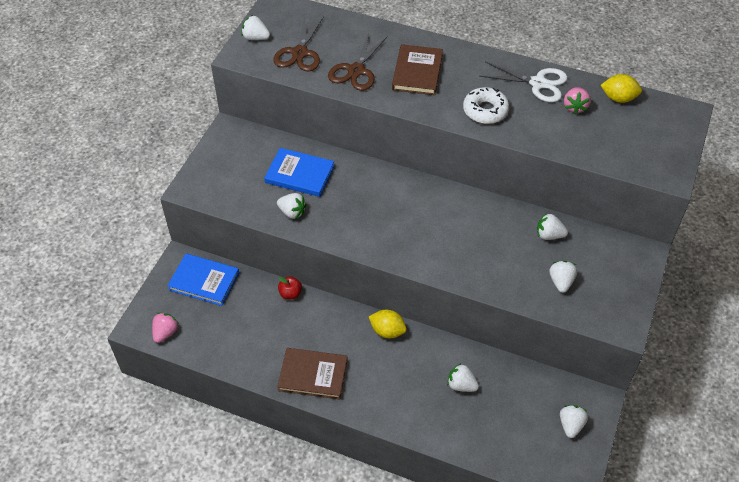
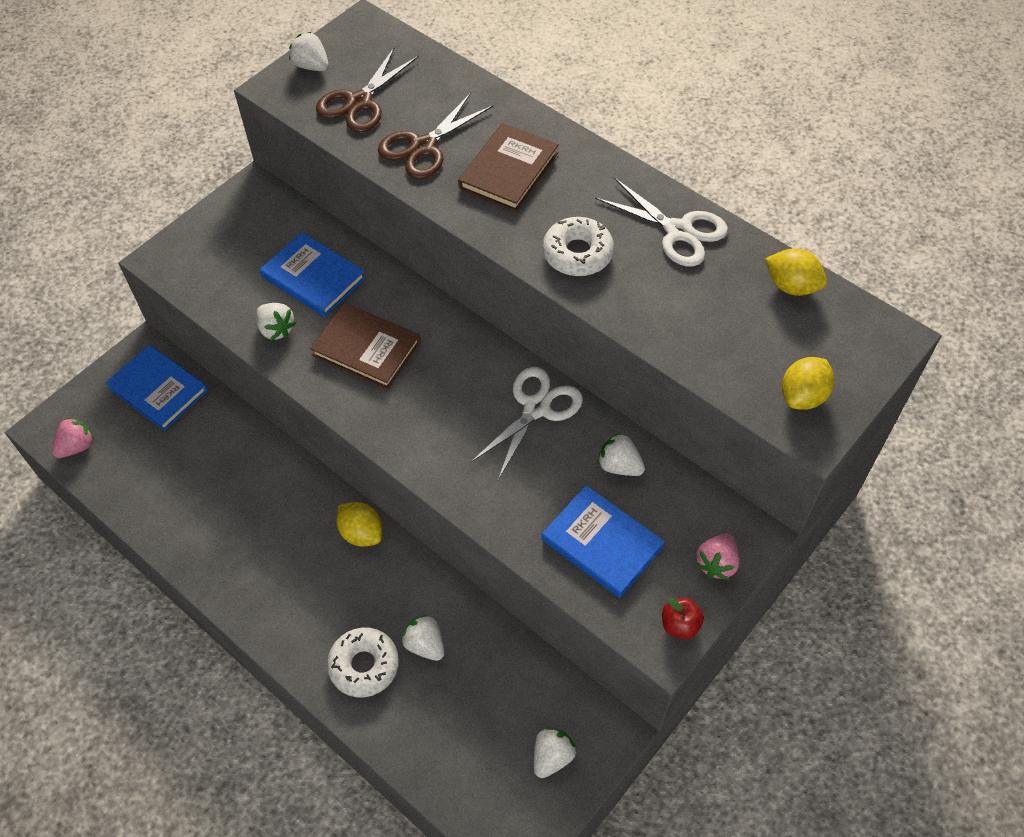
camera: 20 degrees right, 5 degrees up
(290, 294) = (259, 440): red apple -> red apple (680, 625)
(313, 375) = (234, 564): brown book -> brown book (366, 348)
(429, 409) = (364, 665): none -> white donut
(482, 215) = (536, 408): none -> white scissors
(561, 282) = (601, 543): white strawberry -> blue book
(575, 107) = (716, 282): pink strawberry -> pink strawberry (716, 563)
(655, 157) = (803, 396): none -> yellow lemon

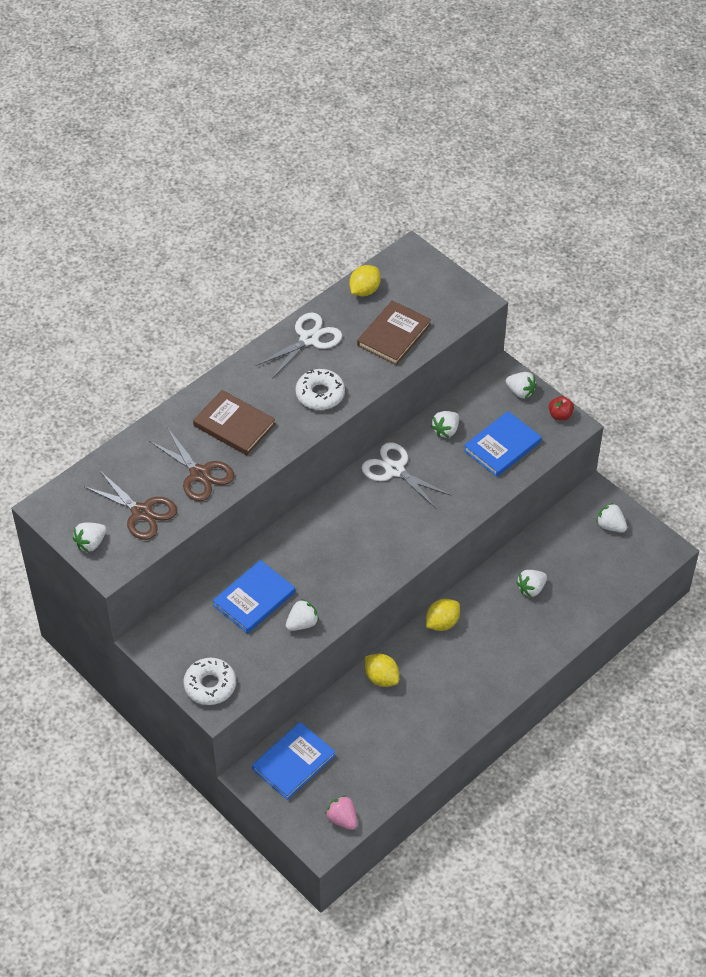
camera: 85 degrees left, 5 degrees down
(364, 665) = (544, 624): white donut -> white donut (210, 685)
(366, 348) = (329, 566): brown book -> brown book (393, 335)
(716, 563) = (520, 392): pink strawberry -> white strawberry
(803, 396) = (450, 300): yellow lemon -> yellow lemon (381, 678)

